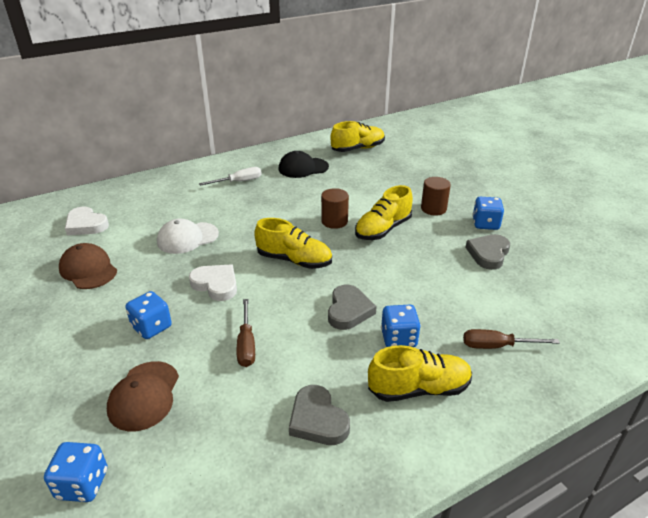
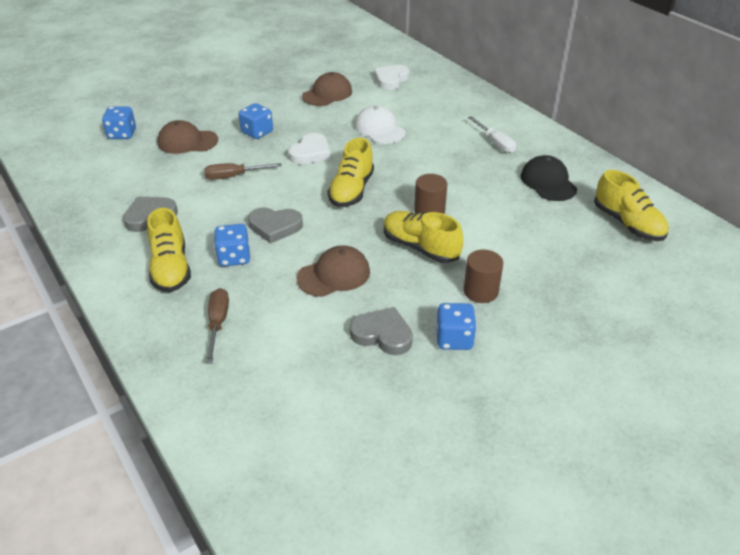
camera: 85 degrees right, 5 degrees up
(421, 275) = (334, 275): none -> brown cap

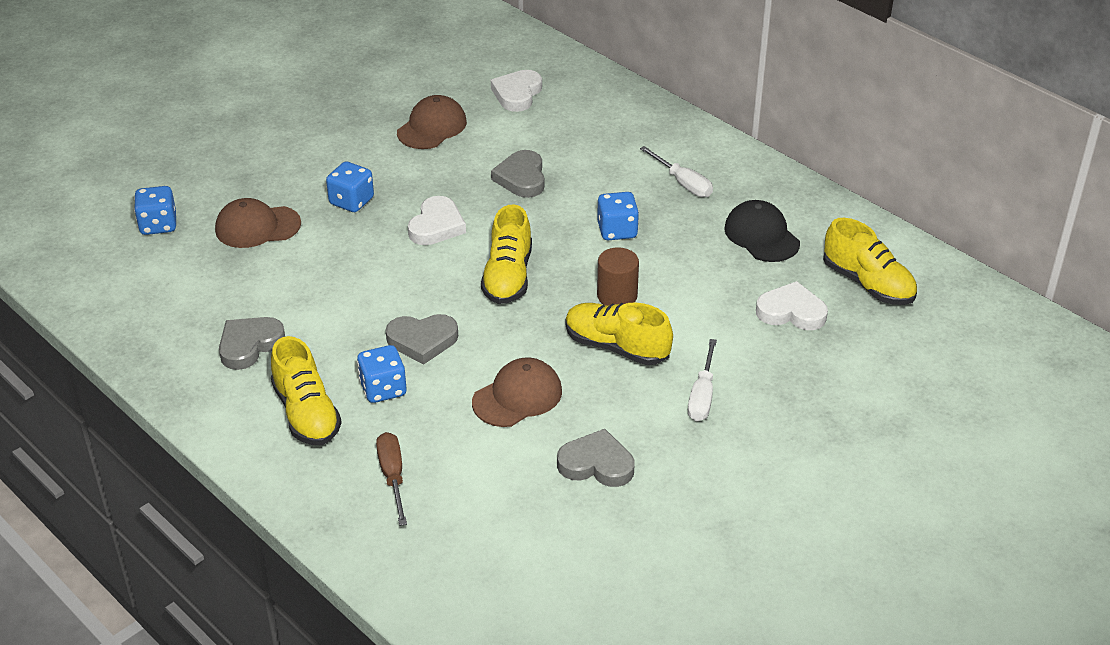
camera: 10 degrees left, 0 degrees up
(234, 176) = (343, 273): brown screwdriver -> none
(379, 129) = (521, 178): white cap -> grey heart
(454, 339) = (682, 458): blue dice -> blue dice (617, 231)
(480, 291) = (702, 395): brown cylinder -> white screwdriver
(563, 237) = (791, 312): none -> white heart

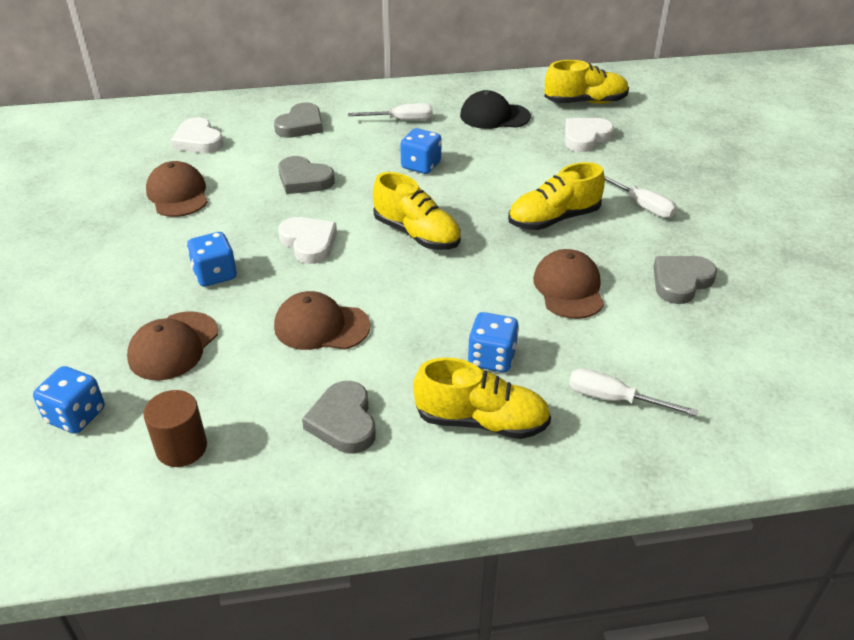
camera: 55 degrees left, 0 degrees up
(341, 284) = (321, 326): none -> brown cap
(392, 477) = (614, 399): brown screwdriver -> white screwdriver
(422, 341) = (449, 310): grey heart -> grey heart (301, 125)
(617, 296) = (495, 195): brown cylinder -> brown cylinder (181, 448)

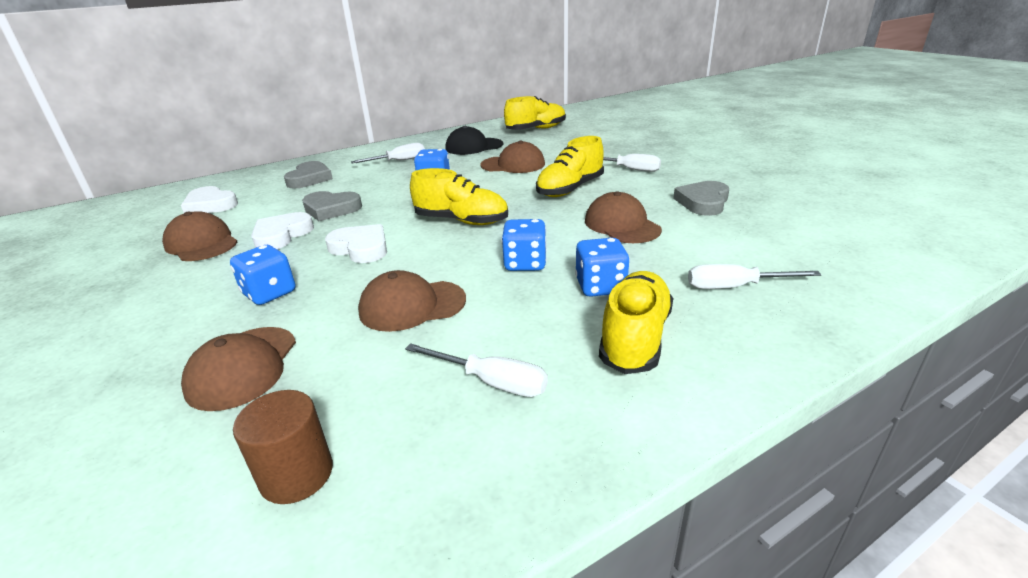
camera: 20 degrees left, 10 degrees down
(76, 416) = (119, 485): blue dice -> blue dice (525, 263)
(343, 422) = (491, 382): grey heart -> white screwdriver
(481, 421) = (635, 338): yellow shoe -> yellow shoe turned 60 degrees counterclockwise
(518, 161) = (513, 164): none -> brown cap
(585, 137) = (553, 145): white heart -> white heart (281, 235)

